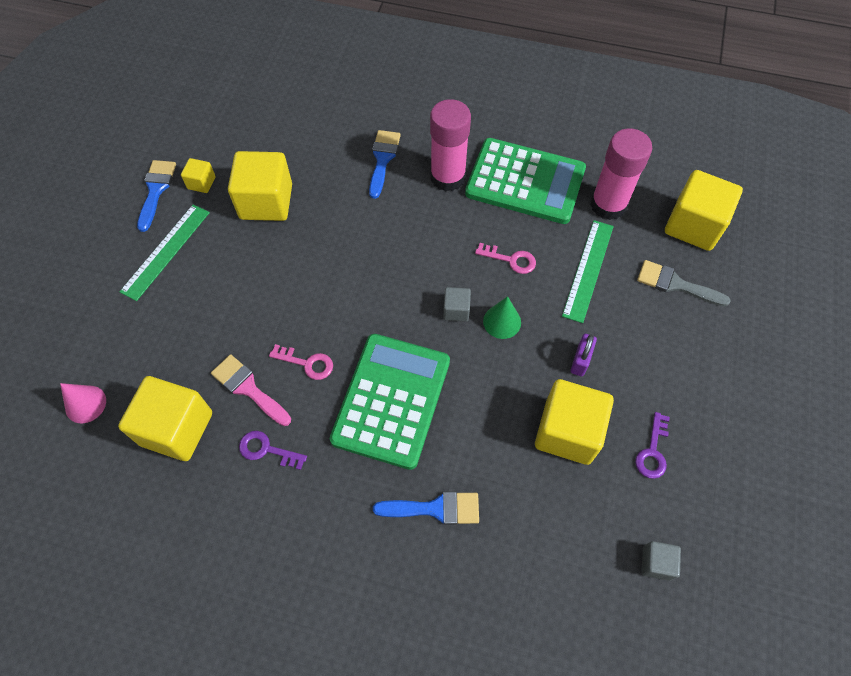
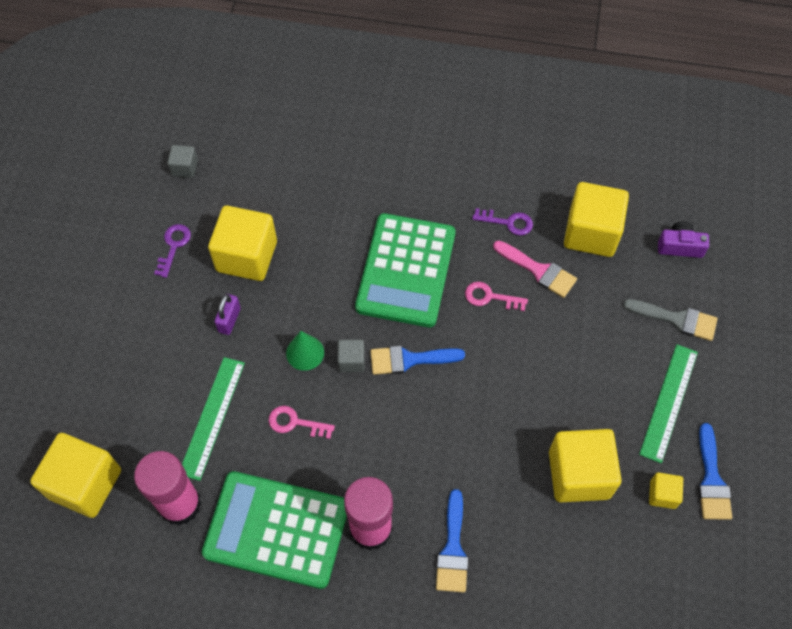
camera: 175 degrees right, 0 degrees up
(85, 404) = (680, 246): pink cone -> purple camera
(435, 508) = (359, 191): blue brush -> blue brush (409, 359)
(675, 284) = (121, 408): grey brush -> grey brush (677, 319)

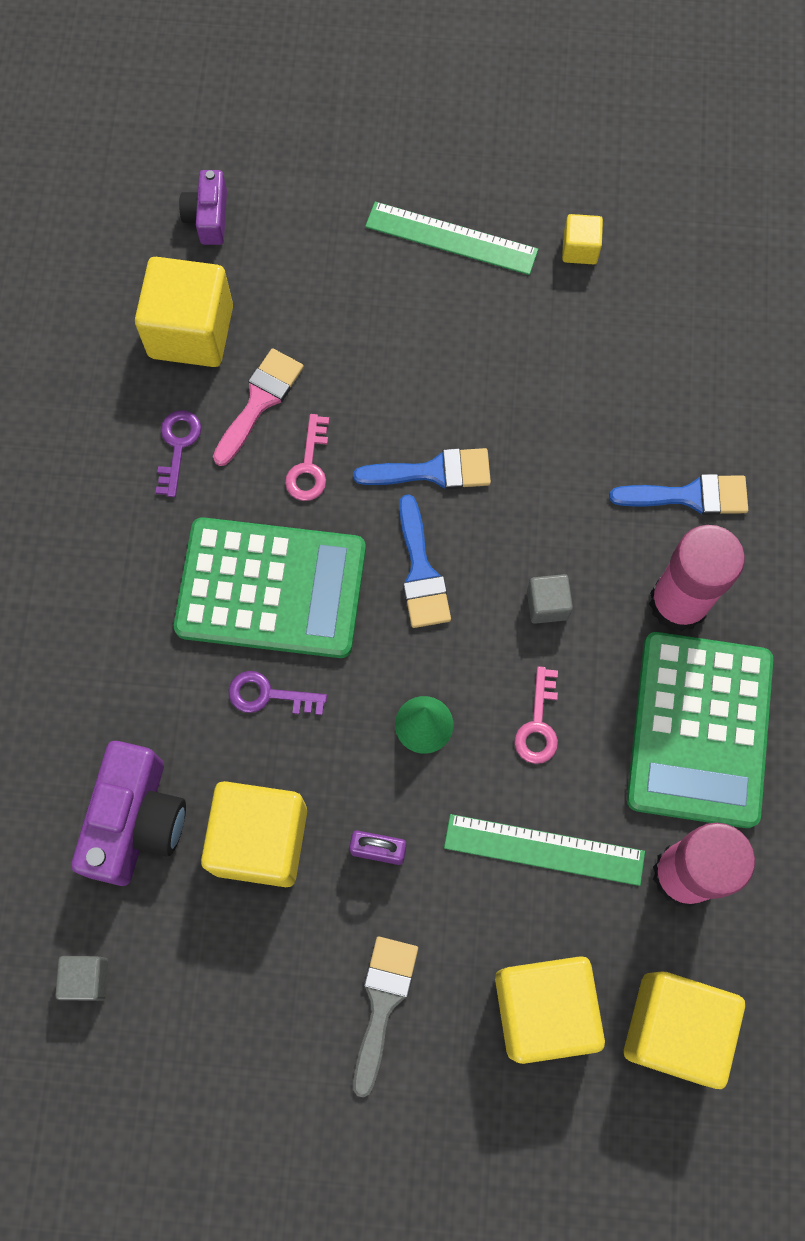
camera: 95 degrees left, 10 degrees up
(173, 246) = (248, 968): purple key -> purple key (269, 695)
(269, 193) = (136, 821): none -> purple camera
(351, 361) = (431, 654): grey cube -> grey cube (547, 604)
(579, 474) = (566, 346): yellow cube -> yellow cube (543, 1009)
(677, 319) = (326, 225): grey brush -> grey brush (382, 1003)
(711, 480) = (552, 193): blue brush -> blue brush (433, 471)

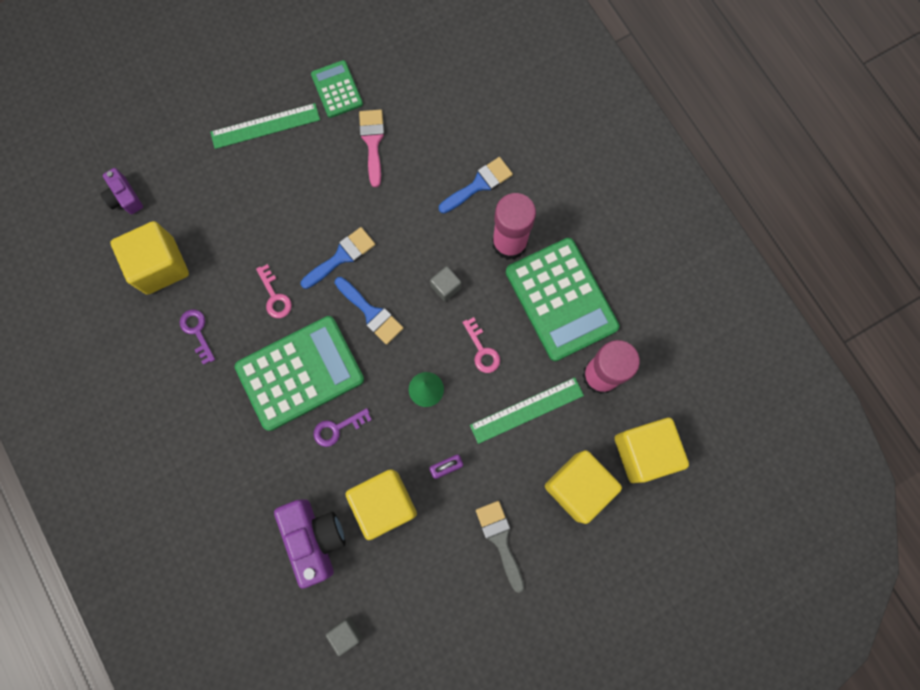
camera: 35 degrees left, 5 degrees up
(260, 401) = (224, 279): pink brush -> pink brush (372, 142)
(580, 249) = (337, 89): yellow cube -> green calculator

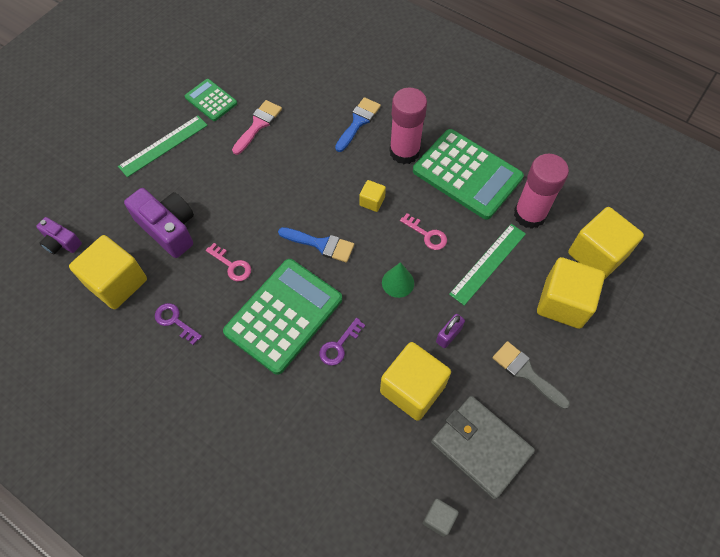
camera: 25 degrees left, 15 degrees down
(314, 538) = (366, 447): purple camera -> purple camera (168, 228)
(342, 256) = (274, 213): blue brush -> none
(372, 142) = (258, 125): pink brush -> pink brush turned 60 degrees clockwise
(418, 589) = (481, 447): none -> grey wallet
(446, 287) = (372, 201): grey cube -> yellow cube

